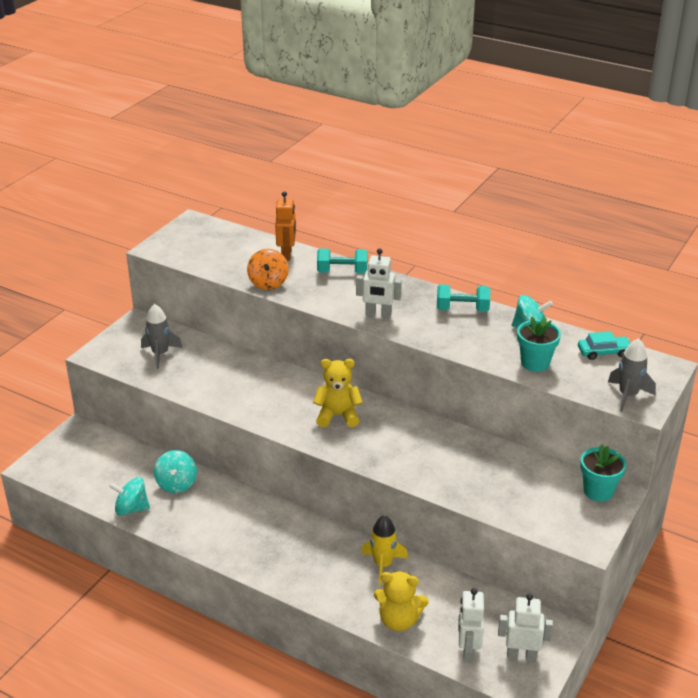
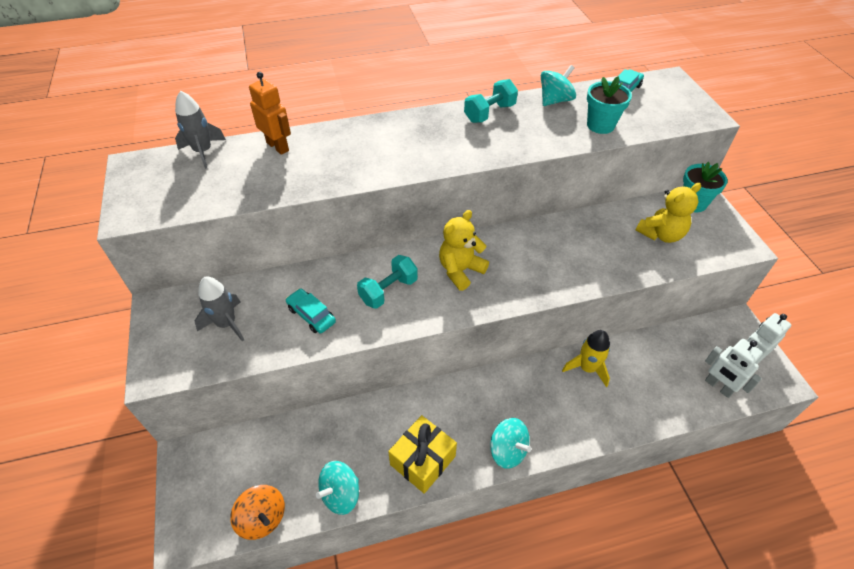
camera: 45 degrees left, 15 degrees up
(176, 484) = (350, 433): turquoise spinning top -> turquoise spinning top (507, 451)
(198, 529) = (423, 460): none -> yellow gift
(211, 380) = (311, 315): none -> turquoise car
(268, 283) = (300, 183): orange spinning top -> orange spinning top (262, 518)
(342, 272) = (351, 135): turquoise dumbbell -> turquoise dumbbell (388, 291)
(378, 315) = (437, 155): white robot -> none
(399, 620) = (655, 404): yellow teddy bear -> yellow teddy bear (661, 234)
(628, 395) = (687, 113): grey rocket -> grey rocket (203, 152)

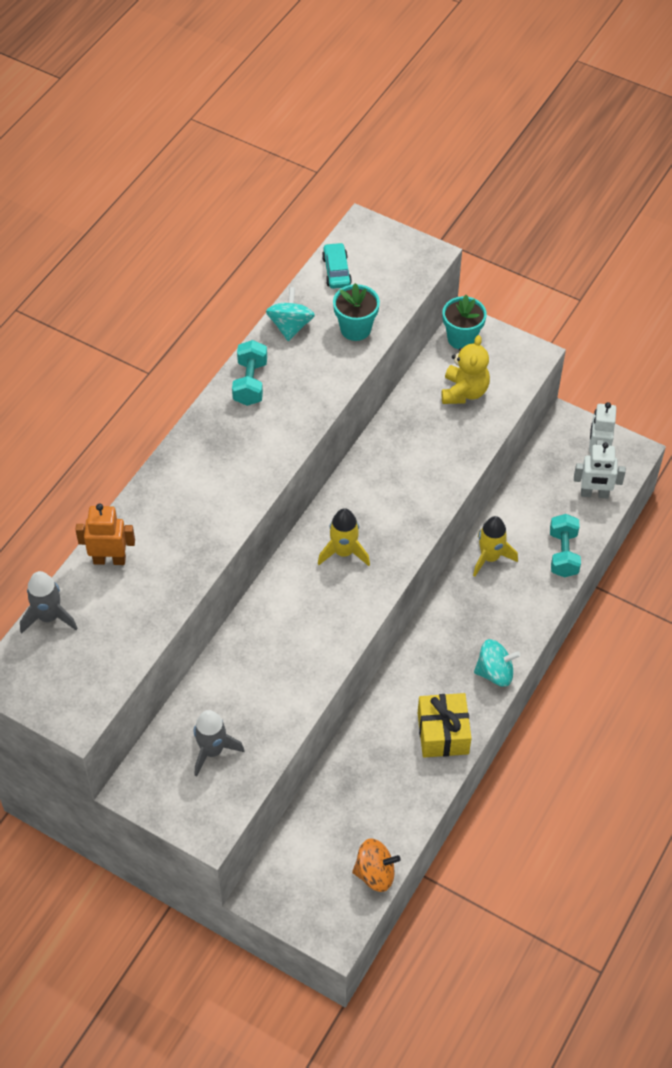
camera: 45 degrees left, 5 degrees up
(311, 315) = (271, 686): turquoise car -> none
(341, 494) = (411, 808): turquoise spinning top -> none
(388, 291) = (307, 616): turquoise dumbbell -> turquoise dumbbell (563, 554)
(460, 270) = (343, 552): yellow teddy bear -> yellow rocket

